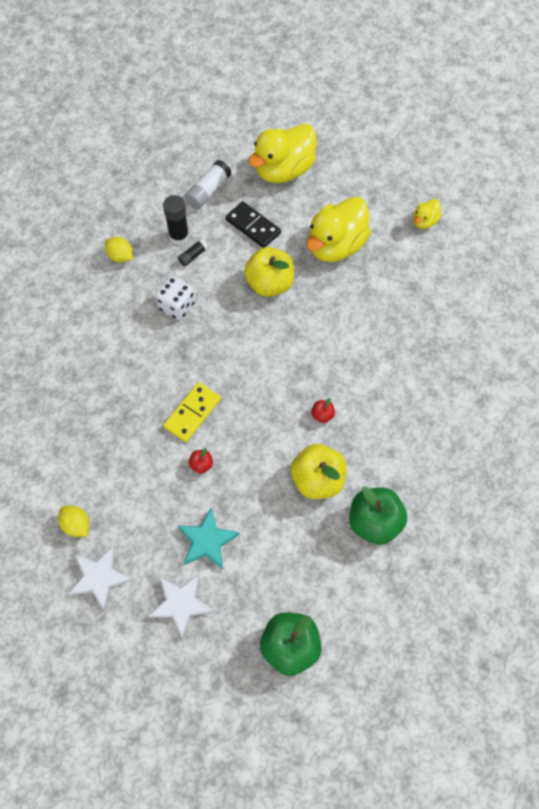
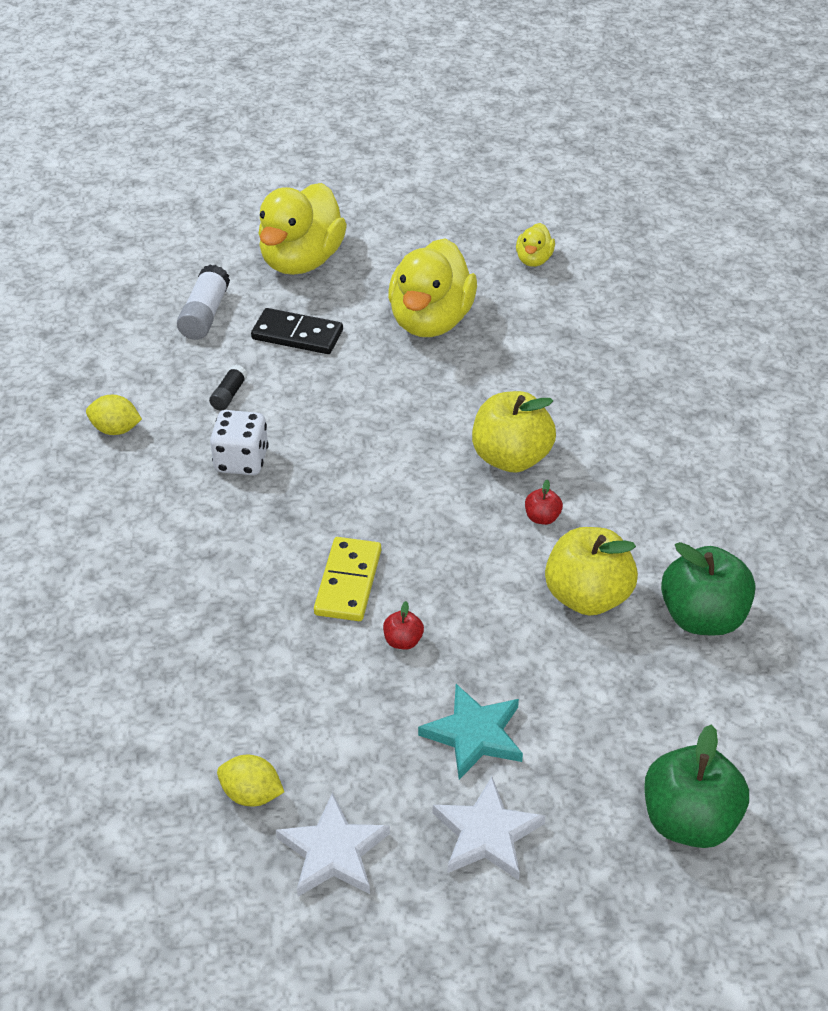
camera: 25 degrees left, 20 degrees down
(179, 236) = (193, 379): black glue stick -> none
(269, 284) = (364, 392): yellow apple -> yellow apple (511, 458)

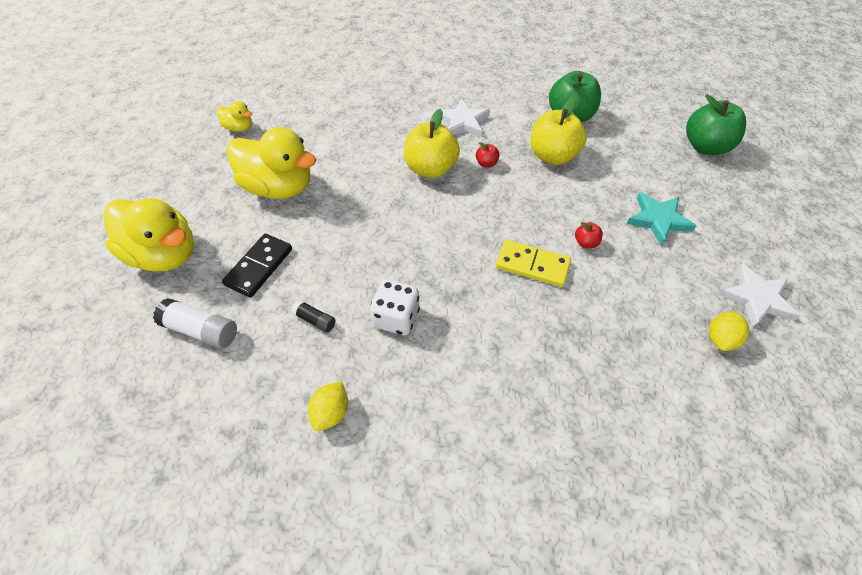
camera: 80 degrees left, 10 degrees up
(486, 834) = (728, 225): white star -> white star (462, 122)

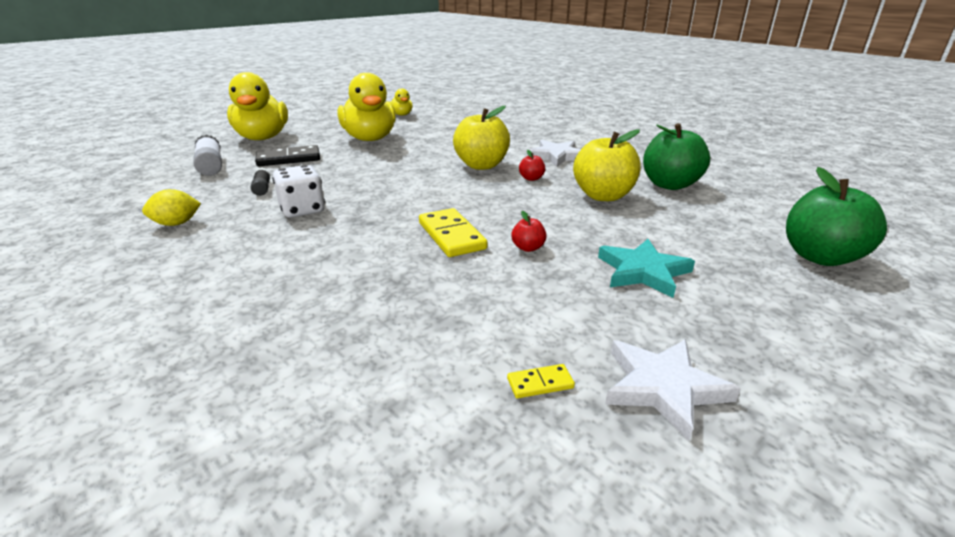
camera: 45 degrees right, 25 degrees down
(720, 339) = (540, 383): yellow lemon -> yellow domino

